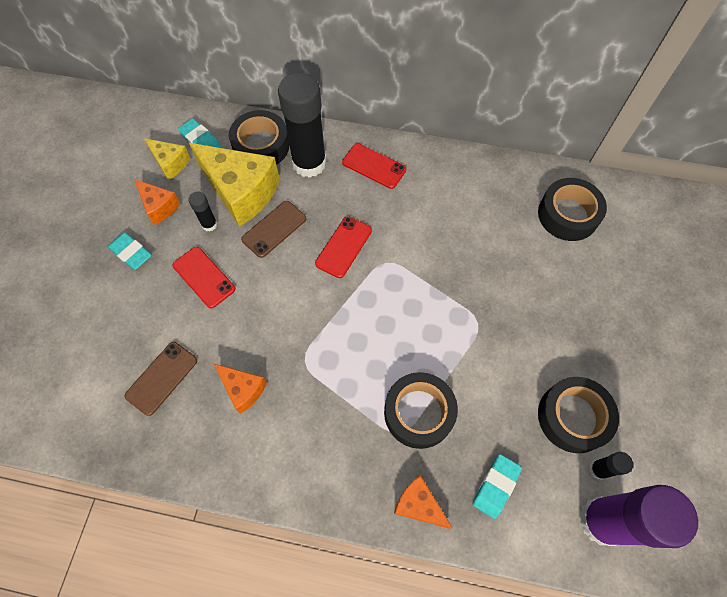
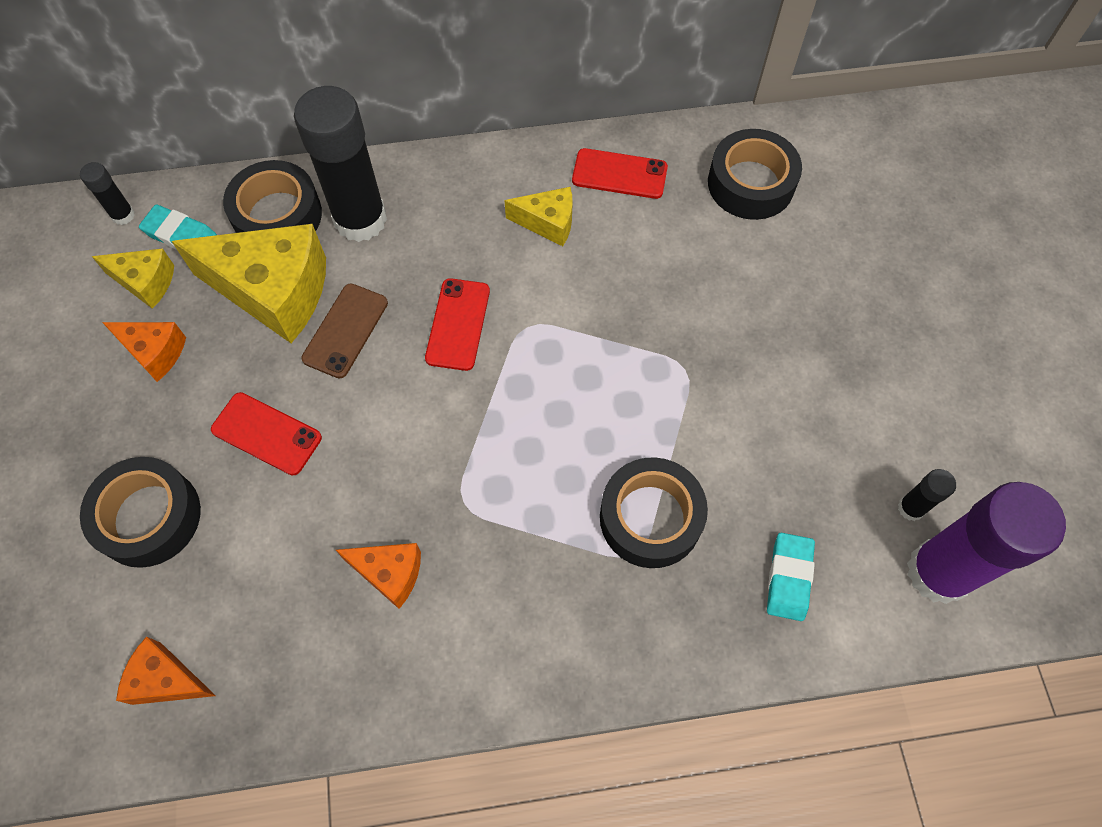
camera: 20 degrees left, 0 degrees up
(131, 253) = (138, 434): turquoise eraser -> none
(162, 378) = (261, 600): brown phone -> none
(209, 224) = (244, 354): black glue stick -> black glue stick (123, 215)
(374, 166) = (457, 196): red phone -> red phone (619, 174)
(418, 505) = (696, 640): orange cheese -> orange cheese (167, 680)
(424, 200) = (548, 223): none -> yellow cheese
(573, 417) = (854, 452): black tape -> black tape (149, 517)

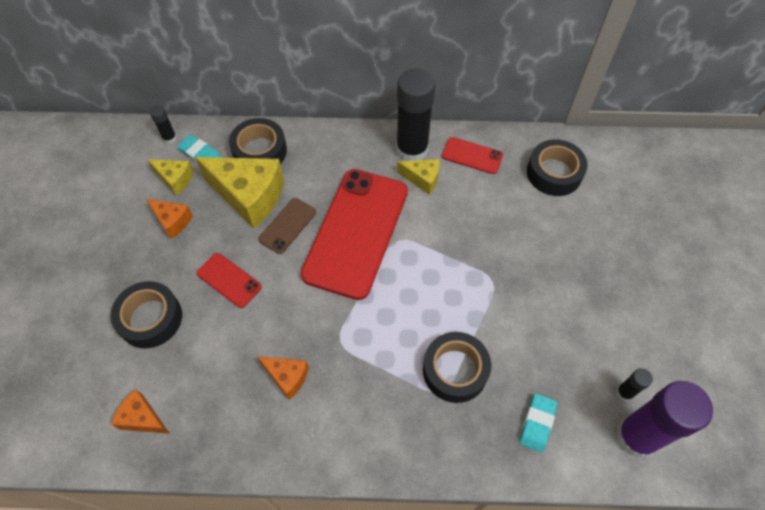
camera: 10 degrees right, 5 degrees down
(360, 219) = (308, 161): black glue stick -> black glue stick (412, 150)
(458, 324) = (356, 232): red phone -> red phone, size x2.27

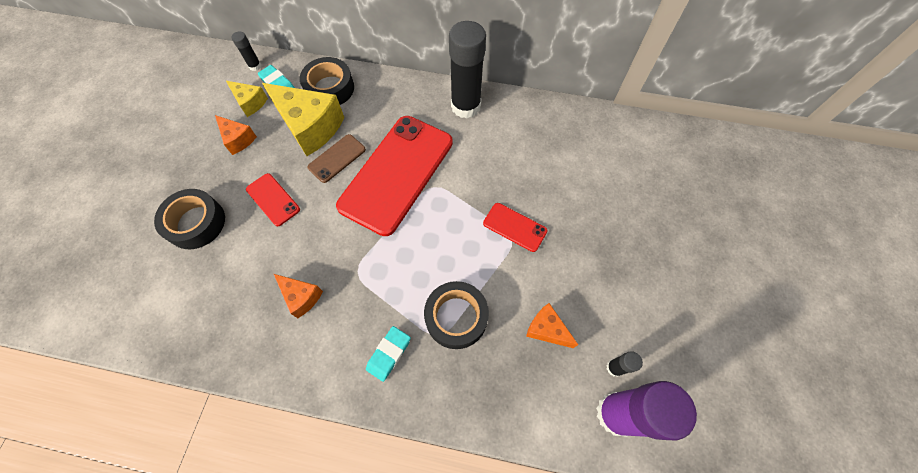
camera: 10 degrees right, 5 degrees up
(142, 418) = (165, 312): orange cheese -> orange cheese (546, 329)
(422, 179) = (469, 134): yellow cheese -> none
(472, 156) = (520, 119): red phone -> red phone (514, 227)
(537, 423) = (522, 382): turquoise eraser -> turquoise eraser (389, 354)
(554, 173) = (593, 146): black tape -> none

